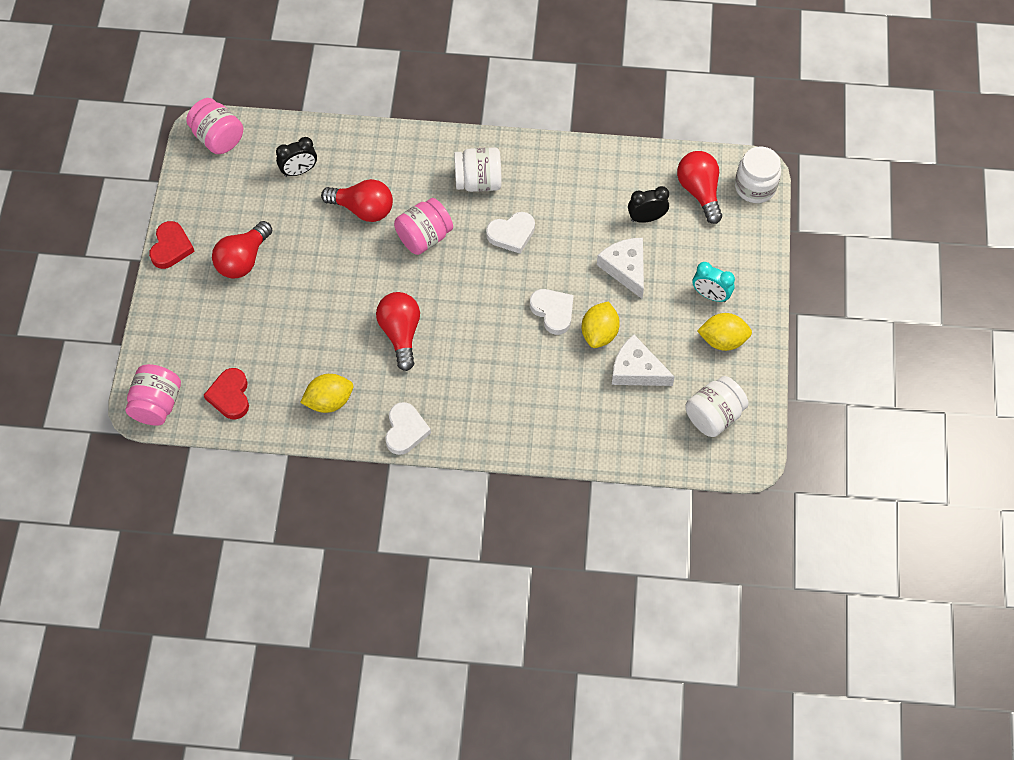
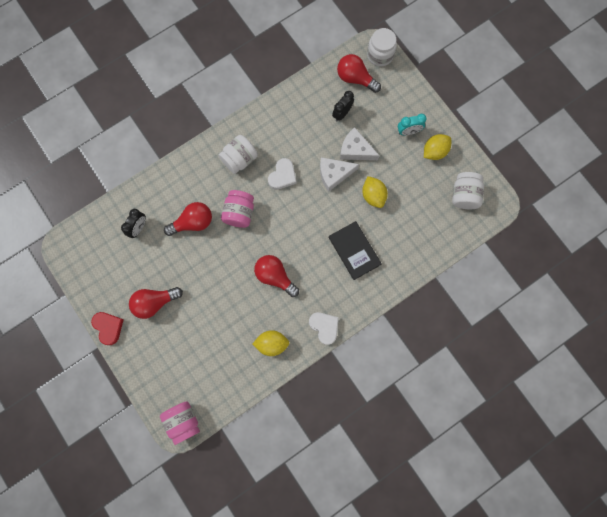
camera: 40 degrees left, 15 degrees up
(218, 138) = (76, 243): pink jar -> none
(230, 396) = (218, 384): red heart -> none
(243, 260) = (155, 302): red light bulb -> red light bulb turned 75 degrees clockwise
(329, 401) = (272, 343): yellow lemon -> yellow lemon turned 60 degrees clockwise
(519, 376) = (354, 251): none -> black book
(553, 312) = (340, 202): white heart -> none
(636, 370) = (408, 201): white cheese -> white cheese (334, 174)

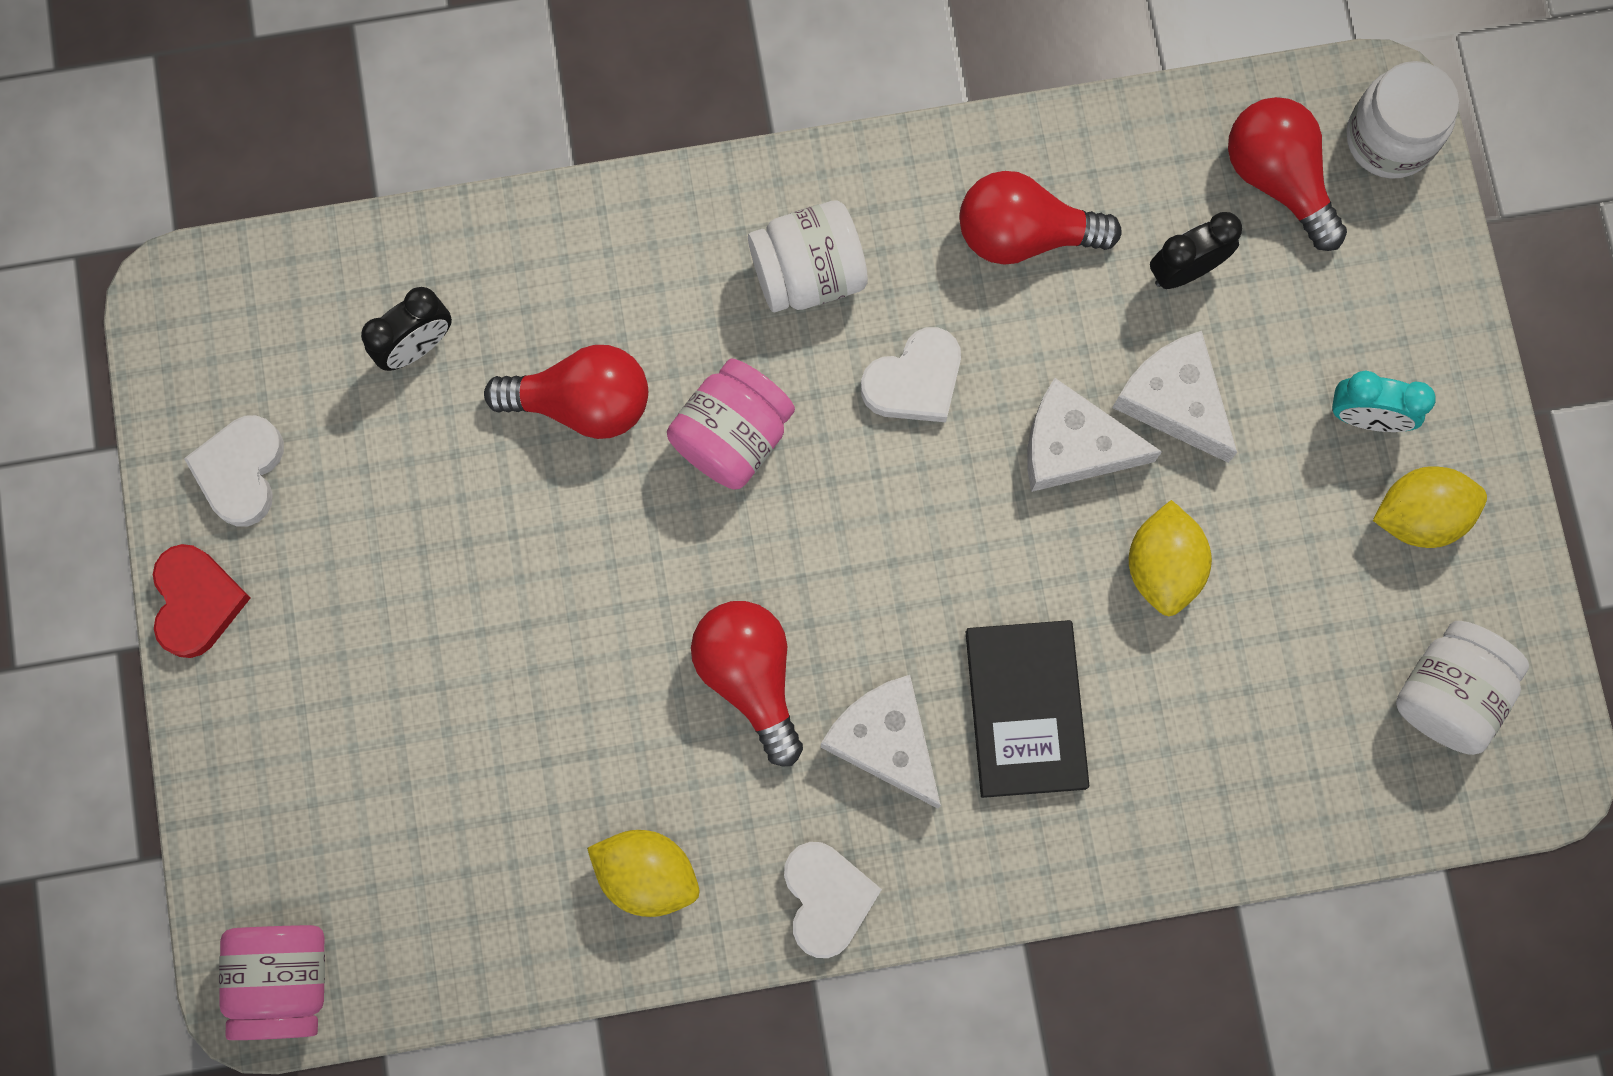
camera: 25 degrees right, 0 degrees up
(104, 285) = (241, 471): none -> white heart
(155, 302) = (362, 590): red light bulb -> red light bulb (1024, 234)
(320, 277) = (885, 741): none -> white cheese

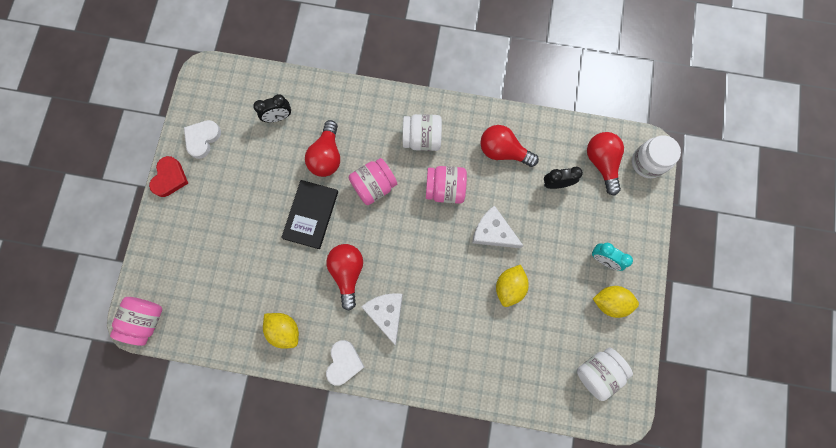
camera: 20 degrees right, 0 degrees up
(582, 403) = (327, 156): red light bulb -> red light bulb turned 75 degrees clockwise
(914, 381) = (445, 189): white heart -> pink jar
(1025, 709) = (441, 320): black book -> black book (311, 215)
(1175, 400) = (535, 229): white cheese -> none

